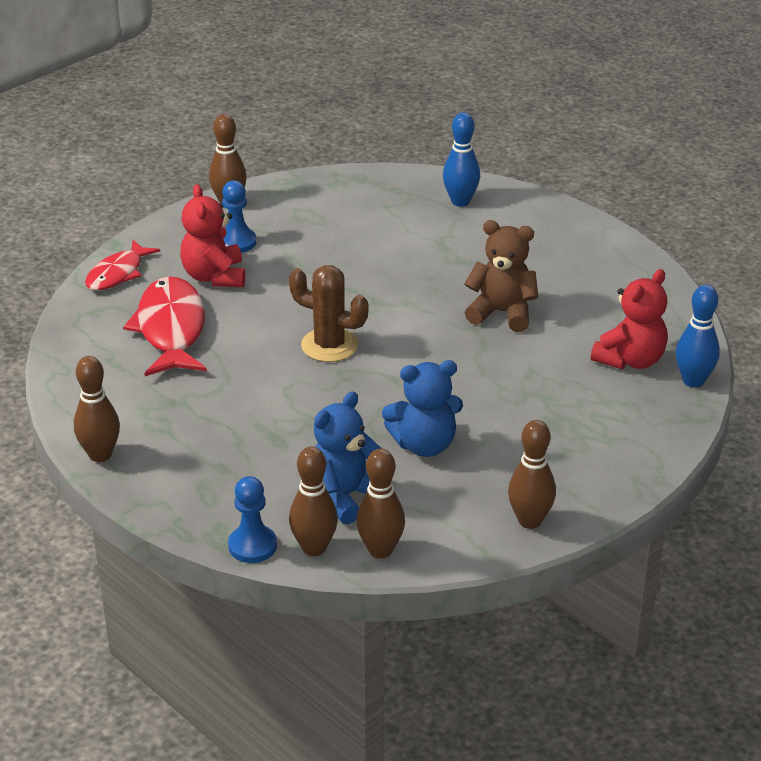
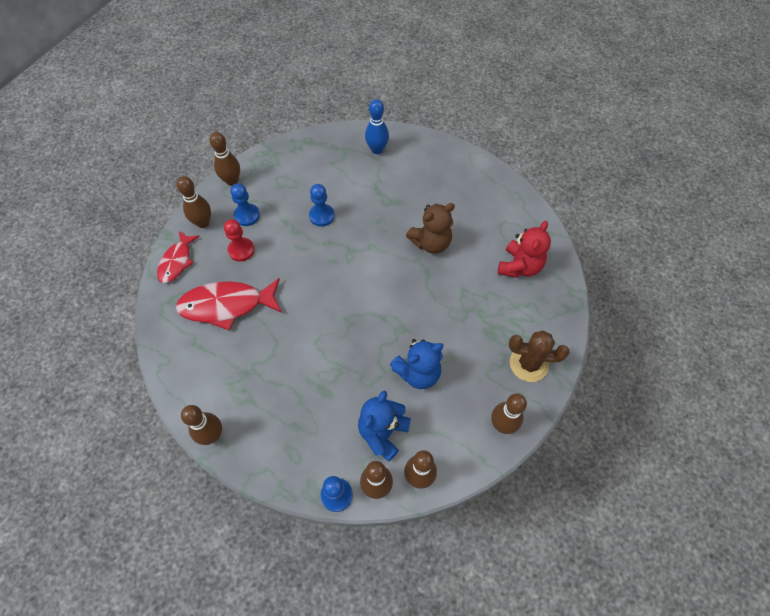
camera: 15 degrees left, 25 degrees up
(170, 240) = (203, 223): none -> brown bowling pin
(171, 329) = (226, 305): red fish -> red fish turned 75 degrees counterclockwise
(214, 276) = (241, 250): red teddy bear -> red pawn
(329, 345) = (333, 296): brown cactus -> brown cactus (528, 364)
(347, 259) = (322, 216): none -> blue pawn
(502, 313) = (431, 242): brown teddy bear -> brown teddy bear turned 150 degrees clockwise
(693, 381) = (561, 276): blue bowling pin -> none

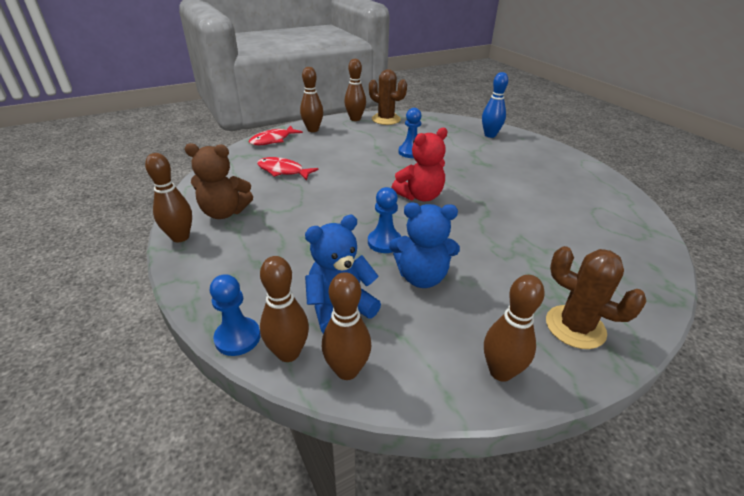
camera: 30 degrees right, 25 degrees down
(226, 305) = (283, 171): red fish -> red fish, size x0.62
(241, 250) = (326, 149): red pawn -> none
(247, 215) = (349, 135): blue pawn -> blue pawn (384, 242)
(263, 167) = (386, 119): none -> brown cactus
(431, 242) = (505, 195): brown teddy bear -> brown teddy bear (224, 212)
(519, 266) = (603, 242): red teddy bear -> red teddy bear (420, 196)

